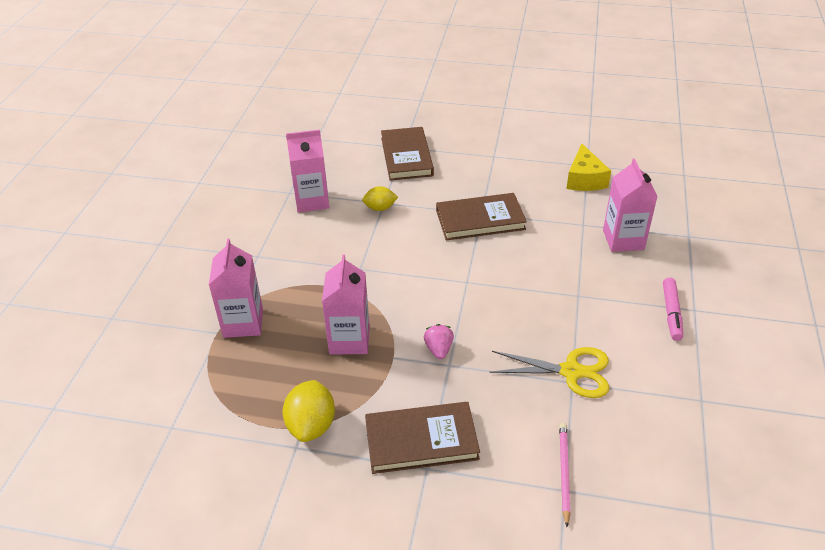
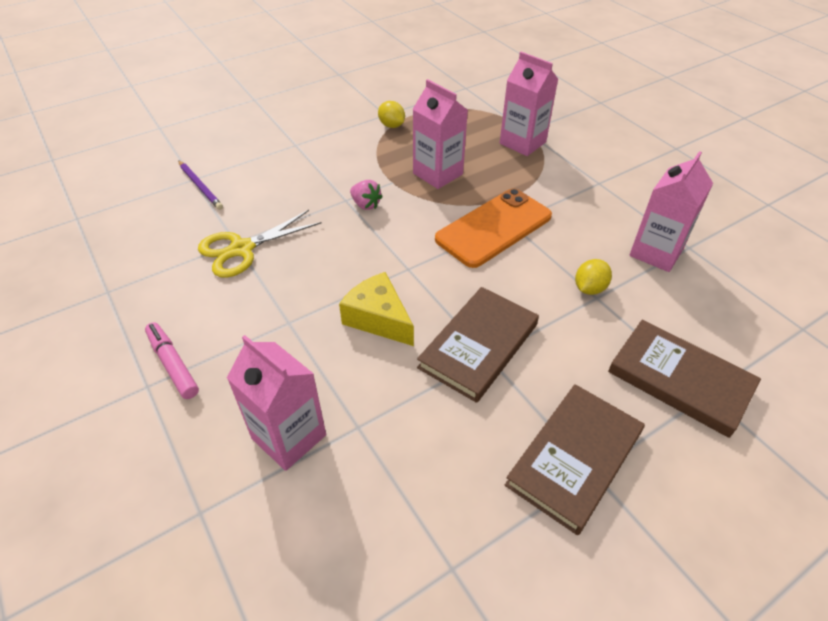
camera: 135 degrees right, 5 degrees up
(311, 425) = (391, 125): yellow lemon -> yellow lemon, size x0.63
(376, 272) = (494, 228): none -> orange phone
(421, 440) = (314, 153): brown book -> brown book (574, 458)
(564, 472) = (200, 186): pink pencil -> purple pencil
(584, 179) = (427, 525): yellow cheese -> yellow cheese (378, 318)

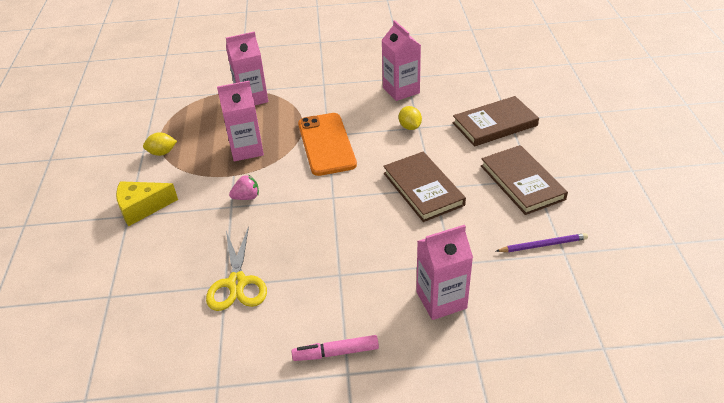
camera: 60 degrees left, 5 degrees down
(200, 186) = (126, 293): purple pencil -> purple pencil (543, 245)
(378, 318) = (369, 226): yellow cheese -> yellow cheese (142, 208)

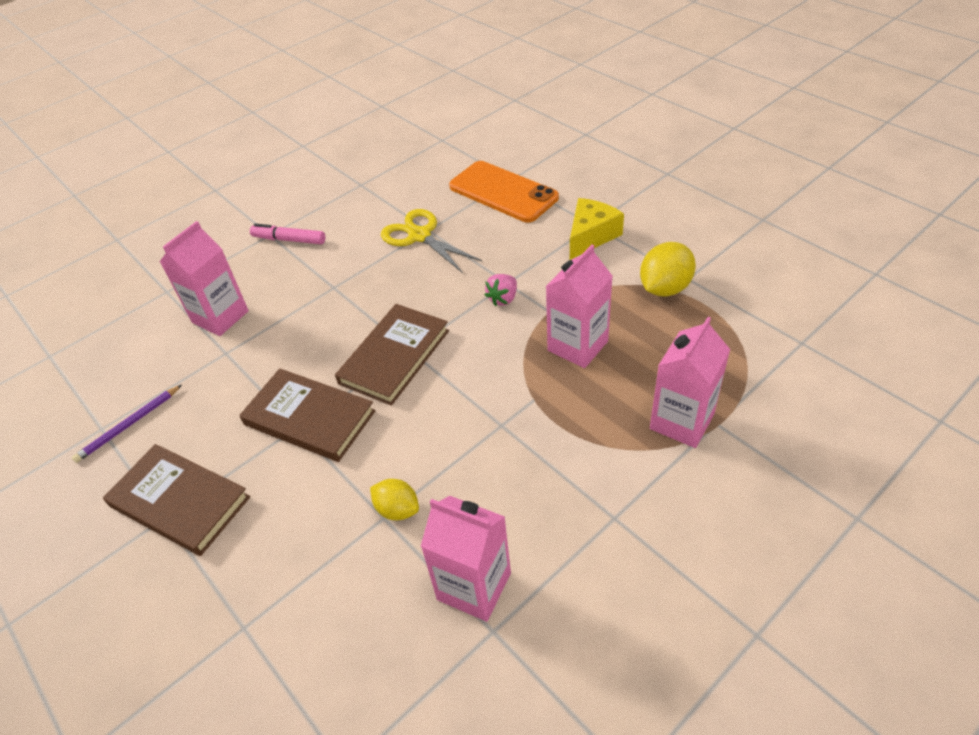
camera: 145 degrees right, 5 degrees up
(162, 153) = (664, 288): yellow lemon -> yellow lemon, size x1.58
(326, 144) = (488, 410): orange phone -> orange phone (503, 192)
(336, 353) = (289, 240): pink marker -> pink marker turned 120 degrees counterclockwise
(495, 124) = (263, 599): brown book -> brown book (394, 357)

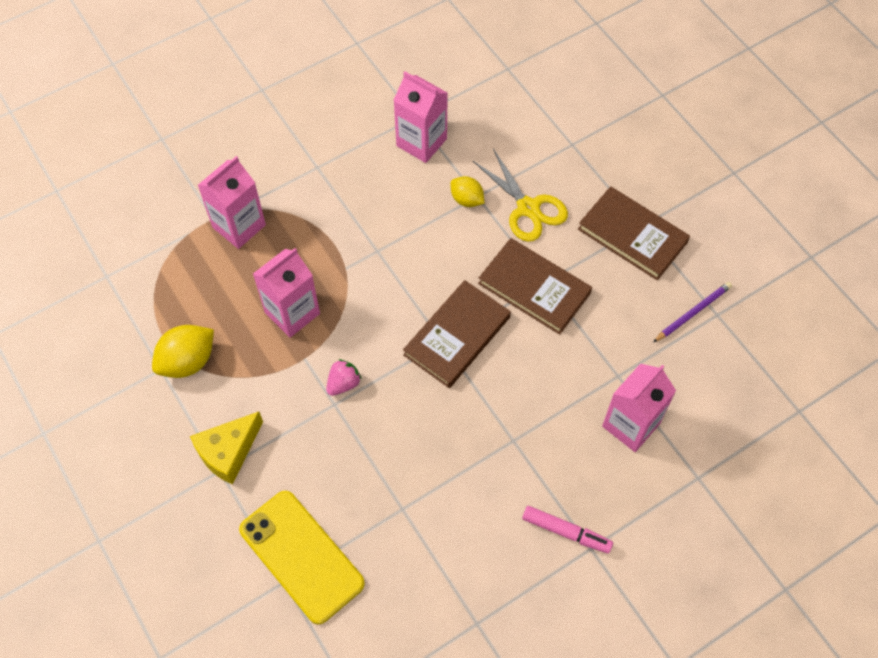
camera: 175 degrees left, 15 degrees up
(419, 236) = (413, 500): yellow scissors -> yellow scissors (528, 208)
(503, 192) = (301, 556): orange phone -> yellow phone

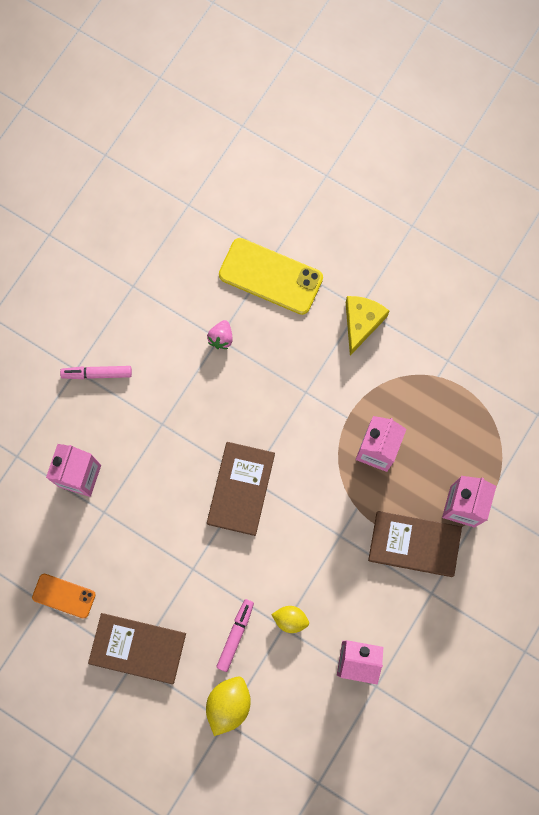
camera: 155 degrees right, 15 degrees up
(188, 361) = (431, 375): yellow lemon -> yellow lemon (228, 704)
(343, 383) = (307, 411): pink strawberry -> pink strawberry (221, 338)
(528, 208) = (235, 635): yellow scissors -> pink marker
(534, 288) = (199, 559): brown book -> brown book (414, 544)
(693, 312) = (64, 596): purple pencil -> orange phone

